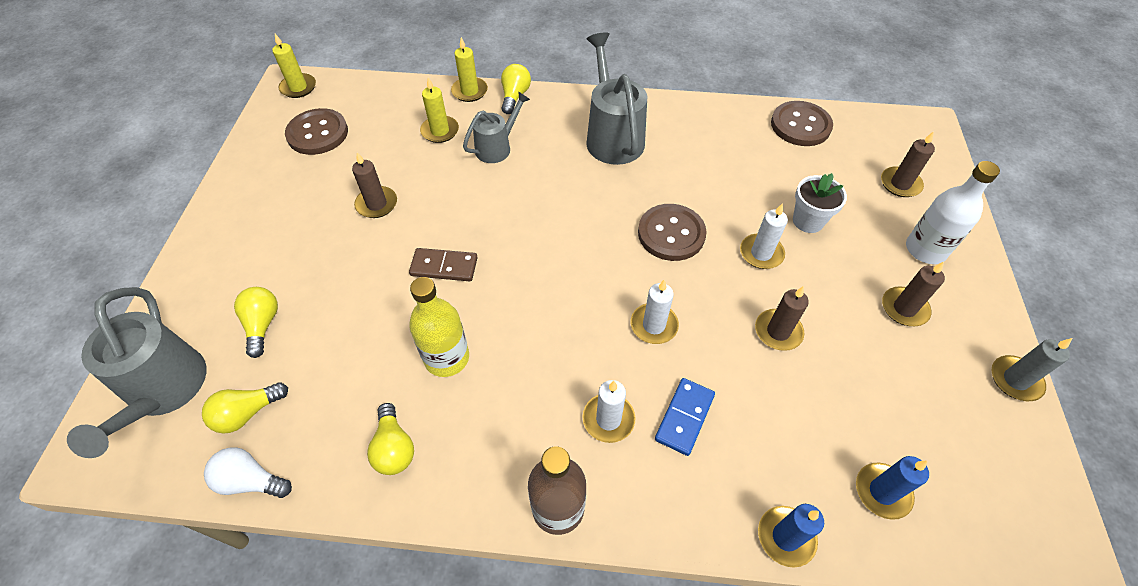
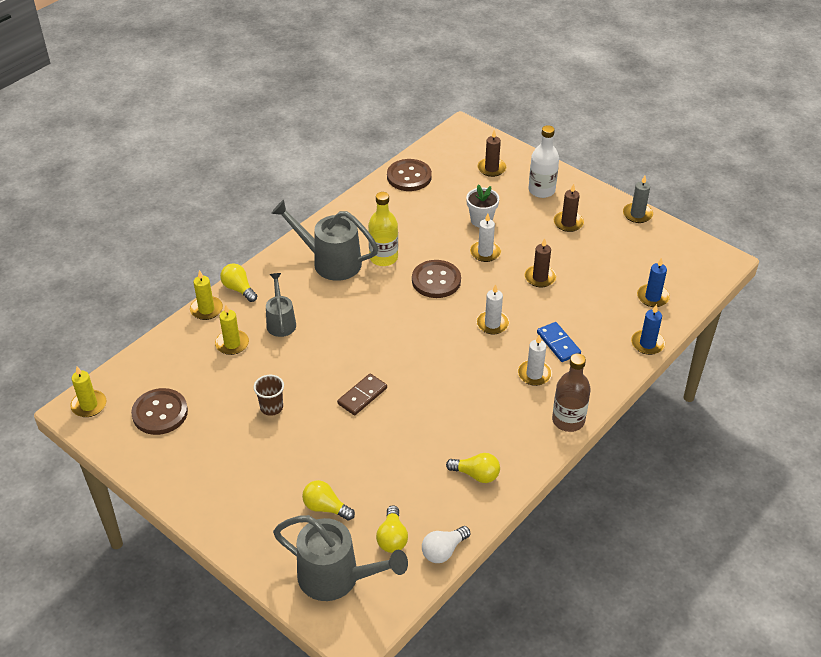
camera: 55 degrees left, 10 degrees down
(376, 204) = (271, 407): brown candle -> brown cup
(447, 358) = (434, 425): yellow bottle -> yellow bottle (383, 258)

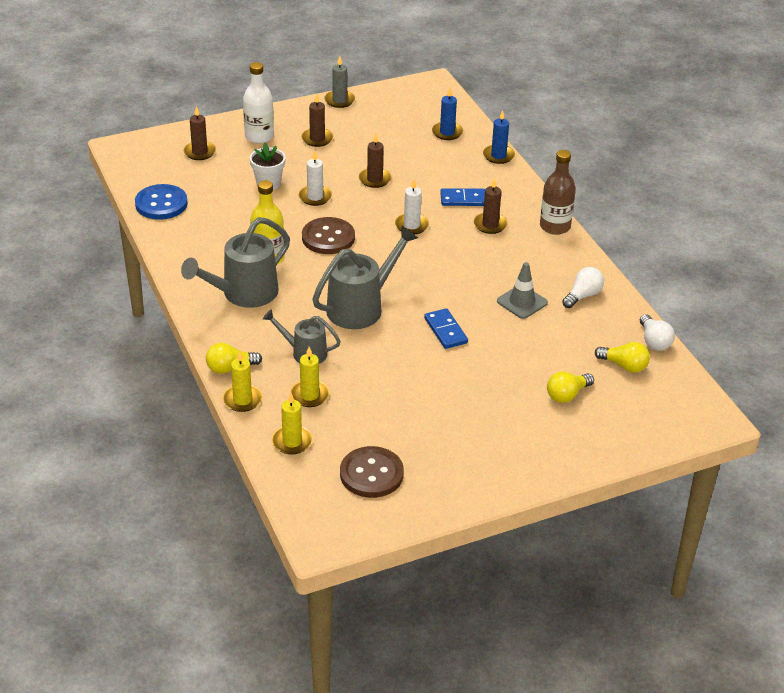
camera: 65 degrees left, 5 degrees down
(89, 405) = (321, 527): yellow candle -> yellow candle (292, 442)
(271, 407) = (419, 393): brown cup -> none
(337, 578) = (650, 412): grey watering can -> grey watering can (361, 307)
(362, 396) = (445, 330): brown domino -> blue domino
(409, 176) = (161, 204): brown button -> blue button
(436, 433) = (522, 302): none -> grey traffic cone
(476, 475) = (583, 296): yellow light bulb -> white light bulb
(534, 374) = (490, 225): white candle -> brown candle

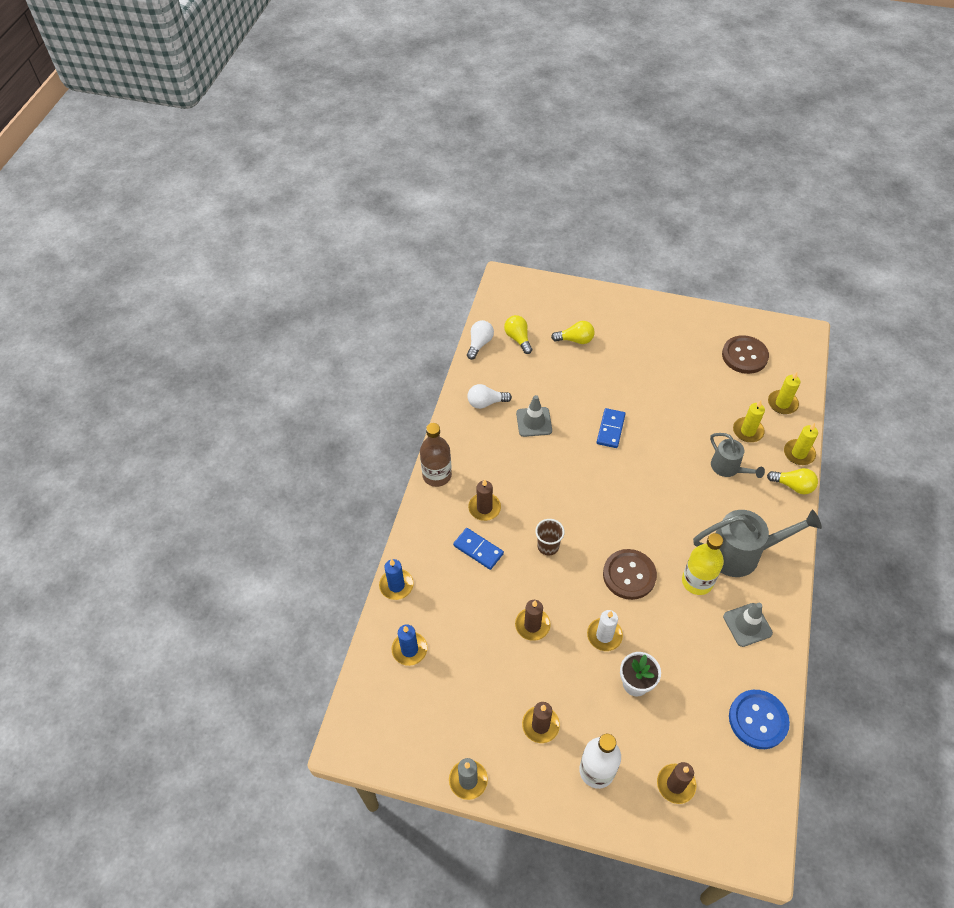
camera: 140 degrees left, 15 degrees up
(205, 251) = (747, 625): none -> grey traffic cone
(361, 307) = (655, 485): grey watering can -> none
(411, 225) = (548, 546): white candle -> brown cup

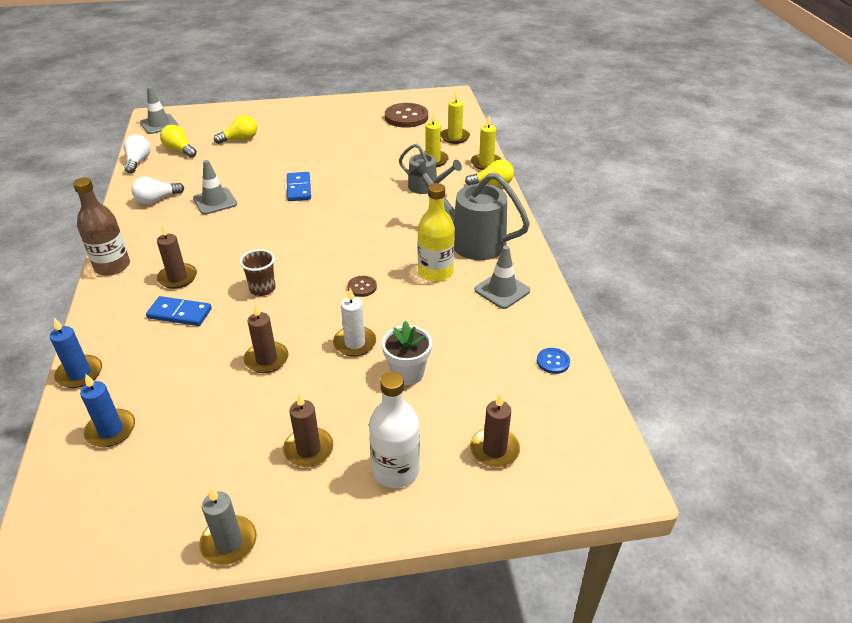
camera: 25 degrees left, 15 degrees down
(507, 293) = (159, 124): none -> grey traffic cone
(629, 575) = (362, 287): brown button -> brown button, size x0.48
(742, 553) = (469, 240): grey watering can -> grey watering can turned 120 degrees counterclockwise
(758, 720) = (553, 362): blue button -> blue button, size x0.48

